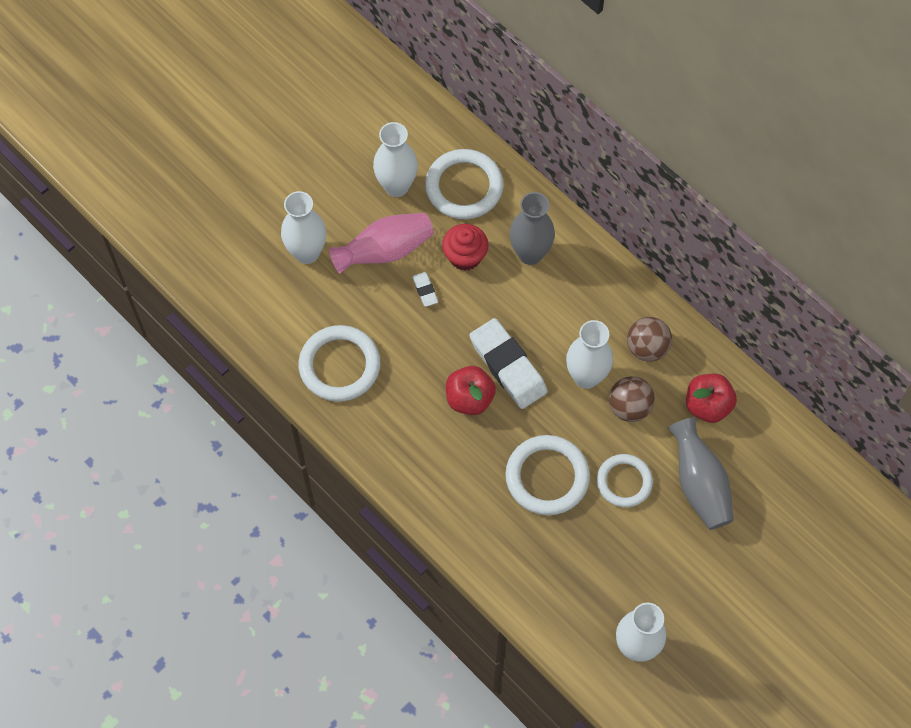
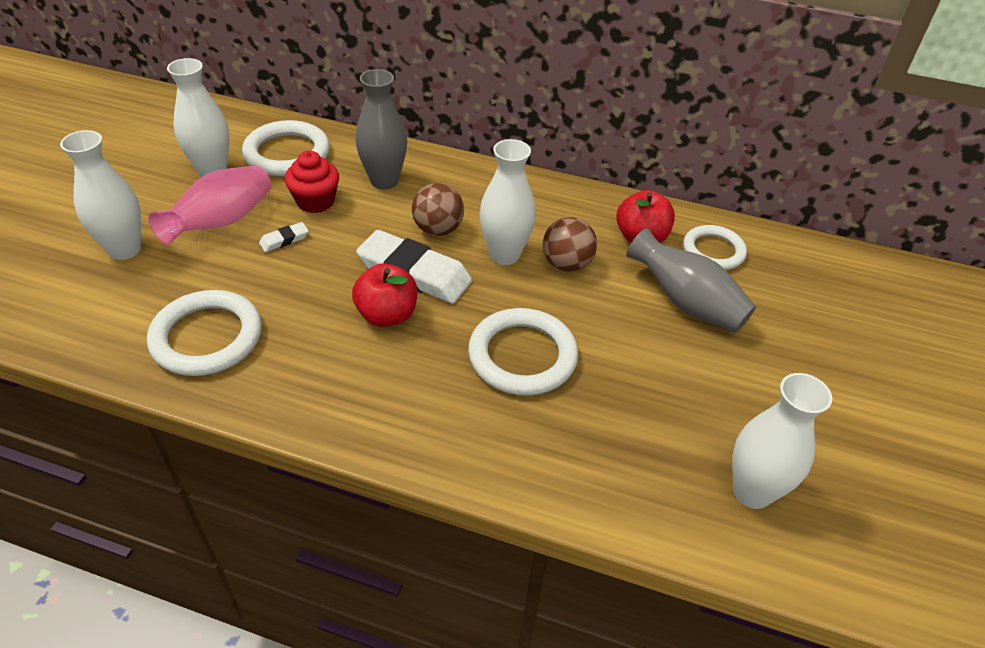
camera: 30 degrees left, 20 degrees down
(425, 290) = (284, 240): white eraser -> white eraser turned 75 degrees counterclockwise
(624, 482) = (609, 329): white ring -> white ring (713, 251)
(647, 348) = (549, 214): brown ball -> brown ball (438, 229)

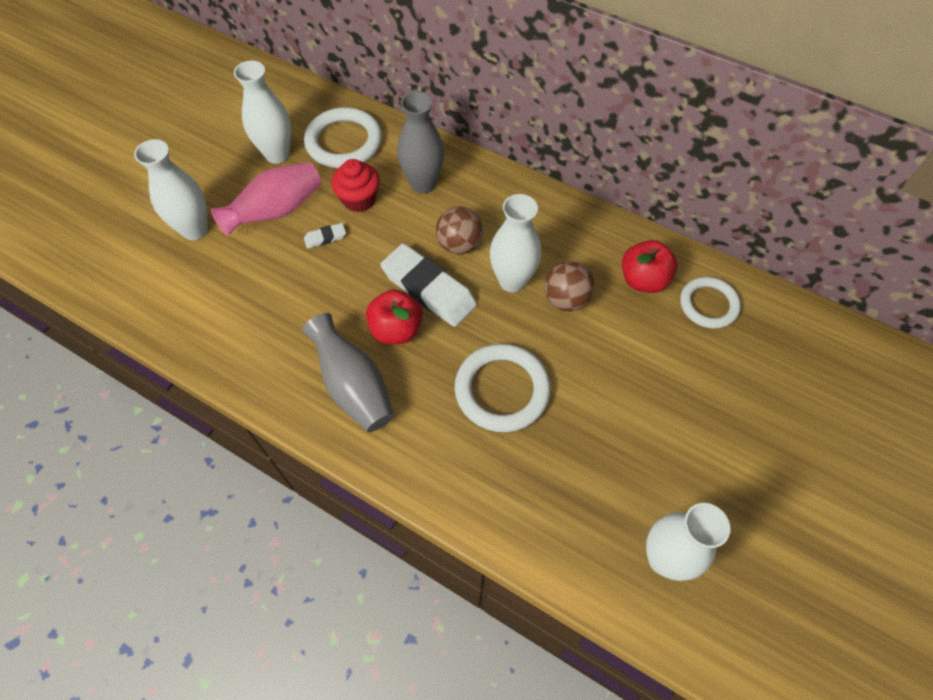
camera: 15 degrees right, 15 degrees up
(207, 337) = (247, 329): white ring -> none
(686, 302) = (664, 358): grey vase -> grey vase (353, 386)

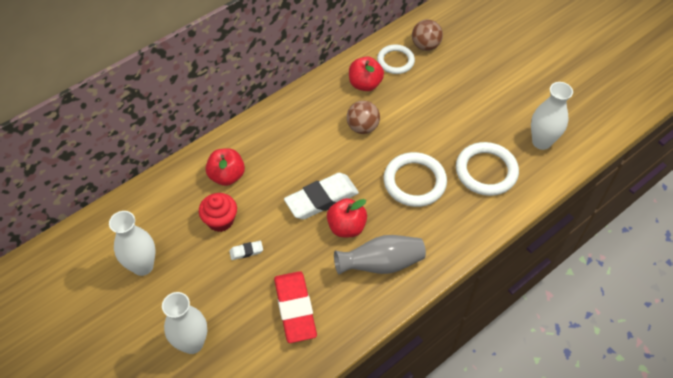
camera: 70 degrees left, 5 degrees down
(262, 311) = (295, 309): none -> red eraser
(276, 211) = (203, 279): pink vase -> none
(325, 238) = (246, 251): white eraser -> white eraser turned 75 degrees clockwise
(344, 142) = (156, 216): white ring -> white ring (486, 171)
(423, 184) = (227, 176): grey vase -> red apple
(459, 244) = (292, 170): brown ball -> brown ball (425, 46)
(512, 281) = (336, 150): white vase -> none

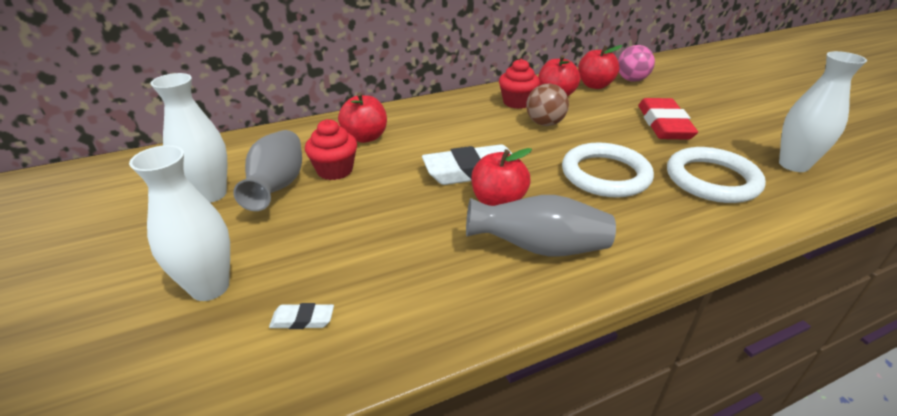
camera: 15 degrees right, 20 degrees down
(187, 247) = (278, 186): none -> grey vase
(246, 251) = (350, 203): white eraser -> white eraser (302, 319)
(295, 309) = (387, 276): red eraser -> red eraser (664, 124)
(335, 101) = (517, 102): none -> red cupcake
(395, 61) = (595, 85): white ring -> red apple
(425, 46) = (631, 80): brown ball -> pink ball

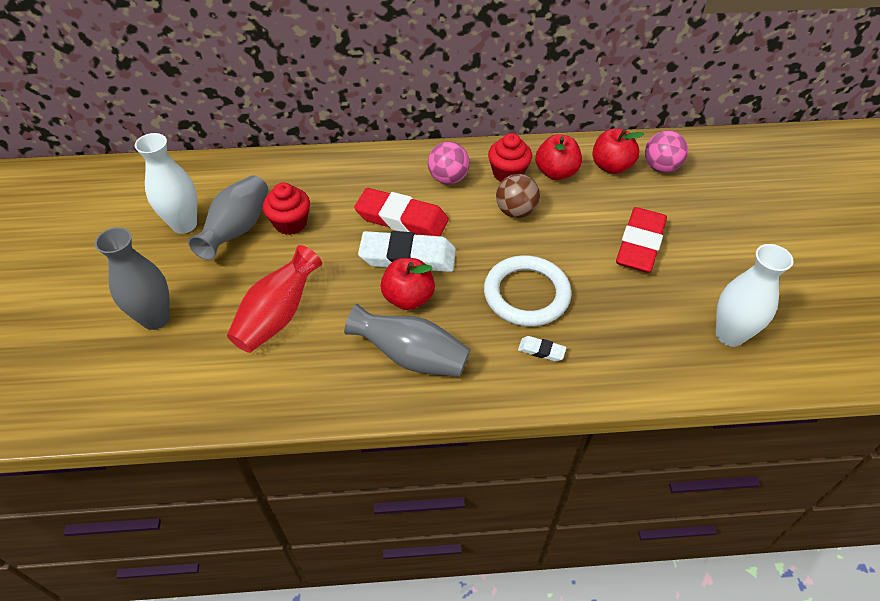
camera: 20 degrees right, 15 degrees up
(210, 287) = (155, 318): white vase -> grey vase
(302, 319) = (206, 366): white eraser -> white eraser (541, 350)
(365, 137) = (335, 187): red apple -> none
(367, 248) = (278, 316): none -> red vase
(446, 146) = (402, 219): none -> red eraser
(468, 114) = (448, 178): none -> pink ball
(712, 180) = (626, 329): white ring -> none

